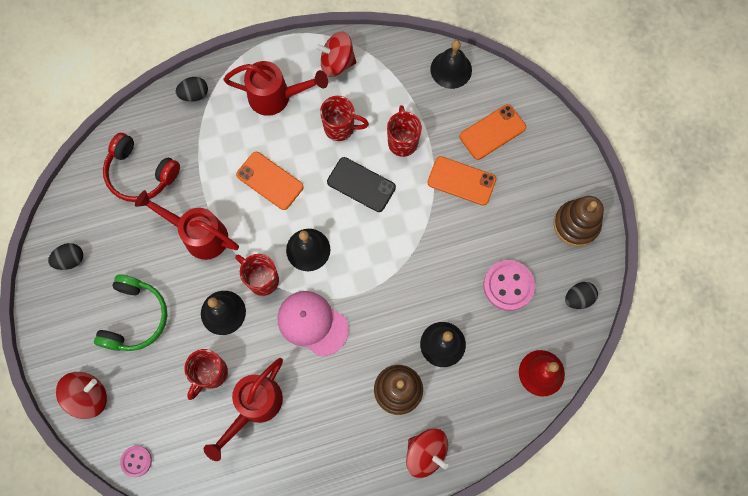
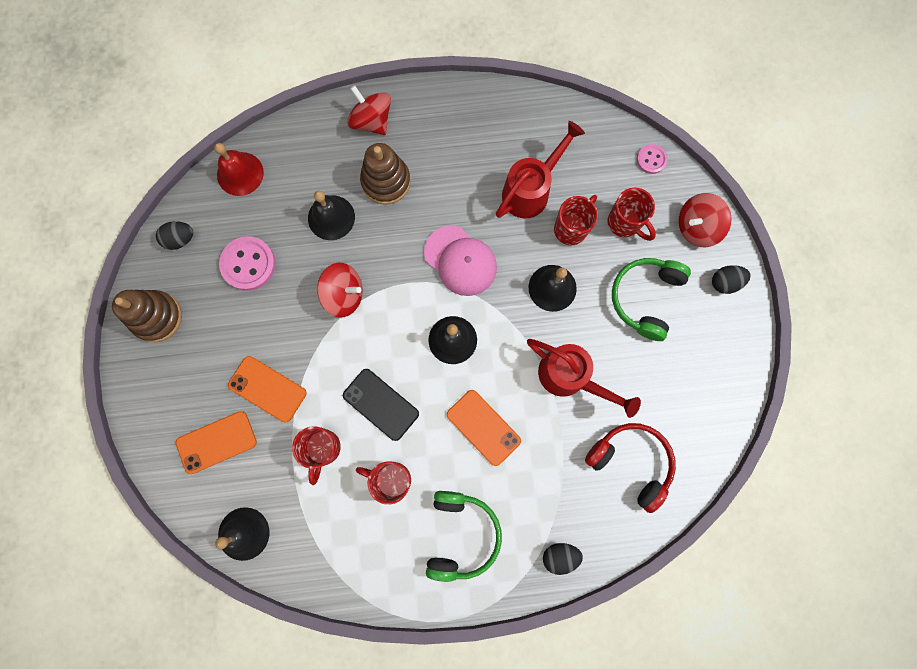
camera: 170 degrees left, 5 degrees up
(70, 260) = (713, 373): black egg -> black egg (725, 282)
(262, 279) = (507, 316): red mug -> red mug (624, 223)
(276, 97) = (461, 534): red watering can -> green headphones
(337, 63) = (380, 568): red spinning top -> red spinning top (344, 295)

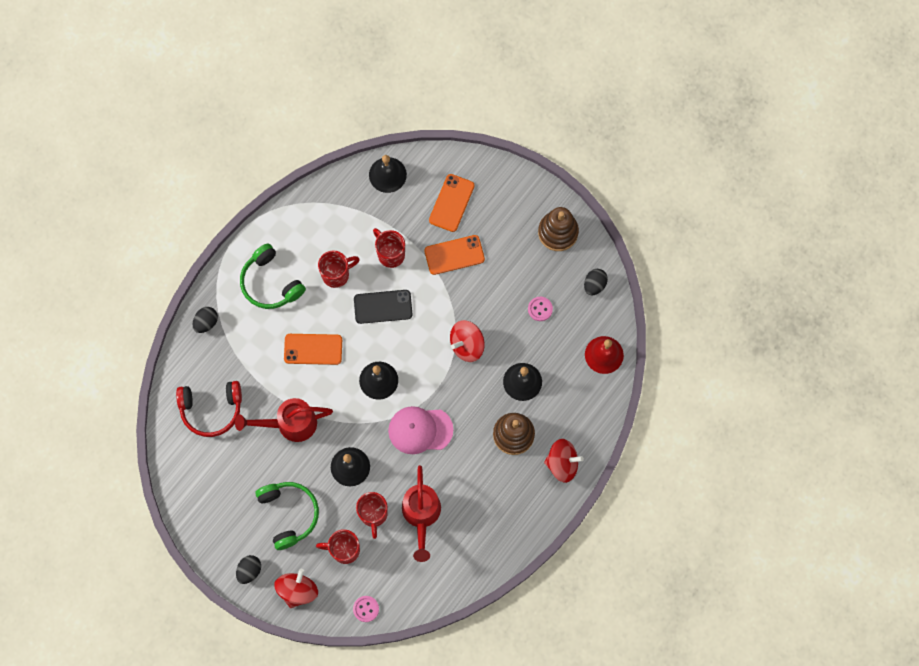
camera: 135 degrees right, 5 degrees down
(248, 264) = (540, 309): pink button -> pink button, size x0.57

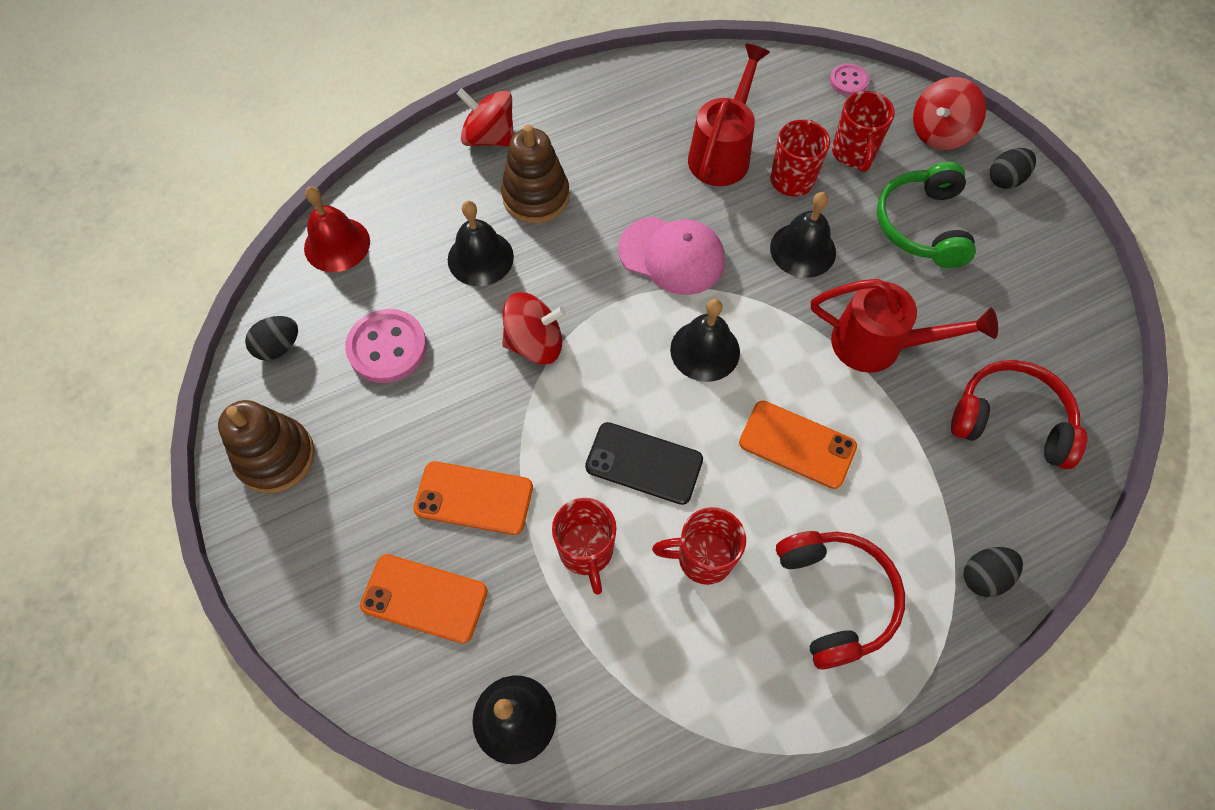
camera: 155 degrees left, 10 degrees down
(270, 283) = (835, 598): green headphones -> red headphones
(344, 550) = (853, 154): red mug -> red mug turned 60 degrees clockwise
(451, 203) = (424, 598): orange phone -> orange phone turned 60 degrees clockwise
(540, 309) = (387, 348): pink button -> pink button, size x1.76

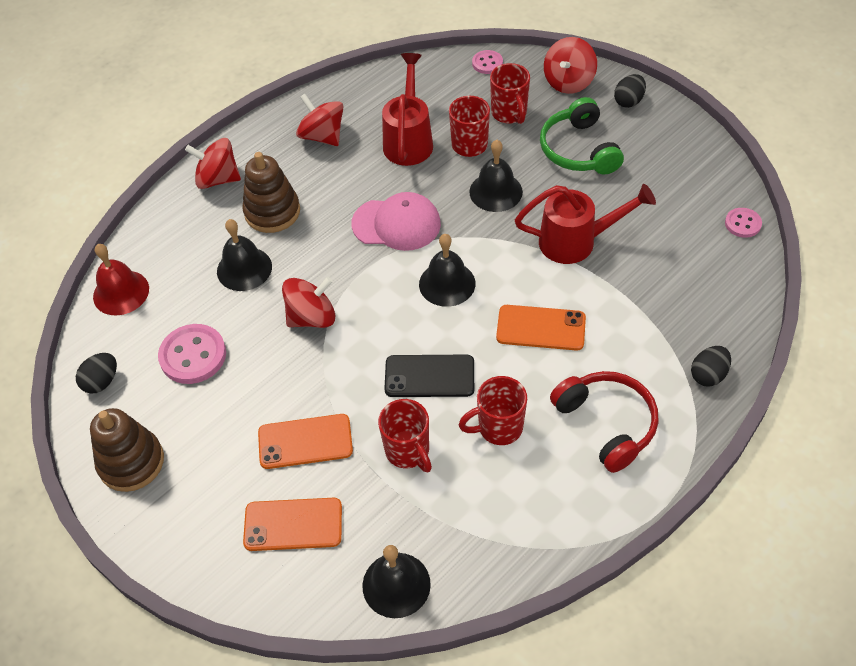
camera: 15 degrees left, 10 degrees down
(625, 119) = (322, 136): none -> red spinning top
(1010, 421) = (690, 265): red headphones -> none
(1096, 386) = (742, 224): none -> pink button

